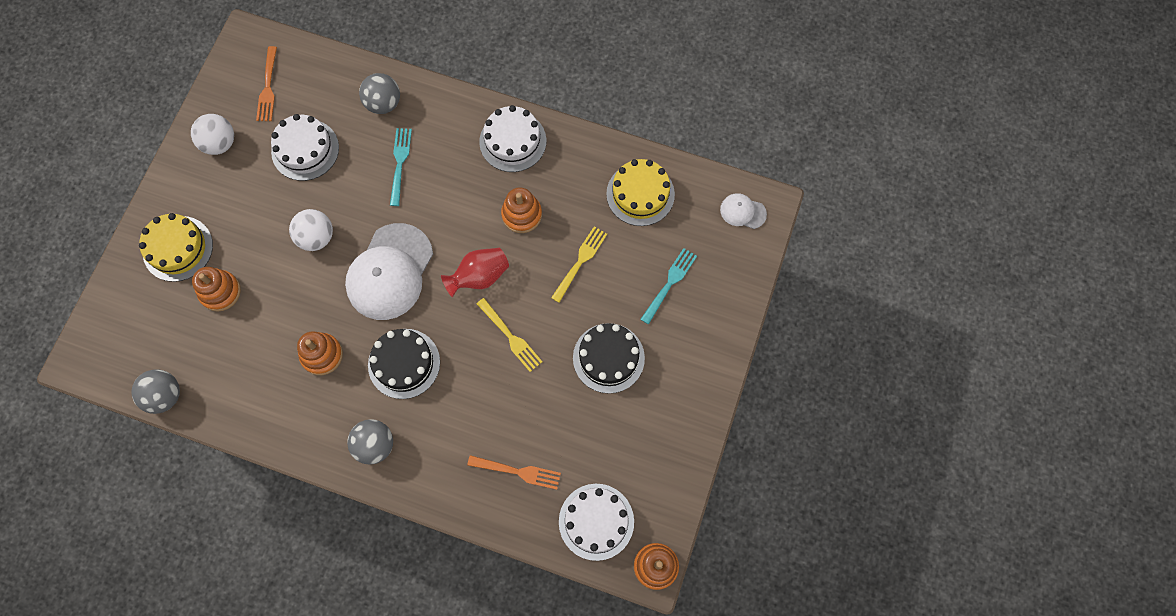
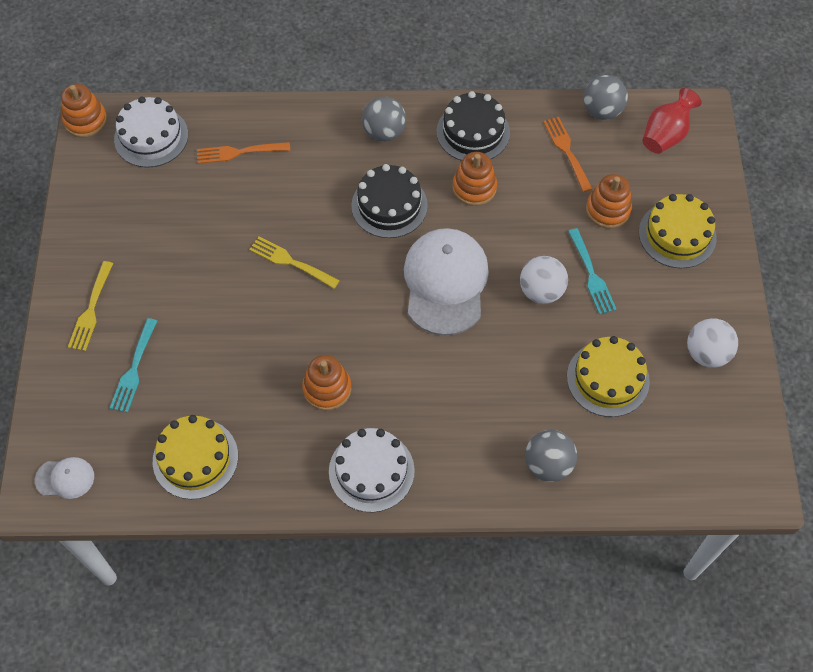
camera: 160 degrees right, 10 degrees down
(268, 87) = (695, 437): orange fork -> orange fork (567, 151)
(305, 149) = (608, 379): white cake -> yellow cake
(400, 164) = (492, 399): turquoise fork -> turquoise fork (591, 274)
(479, 276) = (348, 309): red vase -> red vase (665, 135)
(580, 262) = (242, 359): yellow fork -> yellow fork (91, 309)
(608, 358) = (181, 274): black cake -> black cake (473, 132)

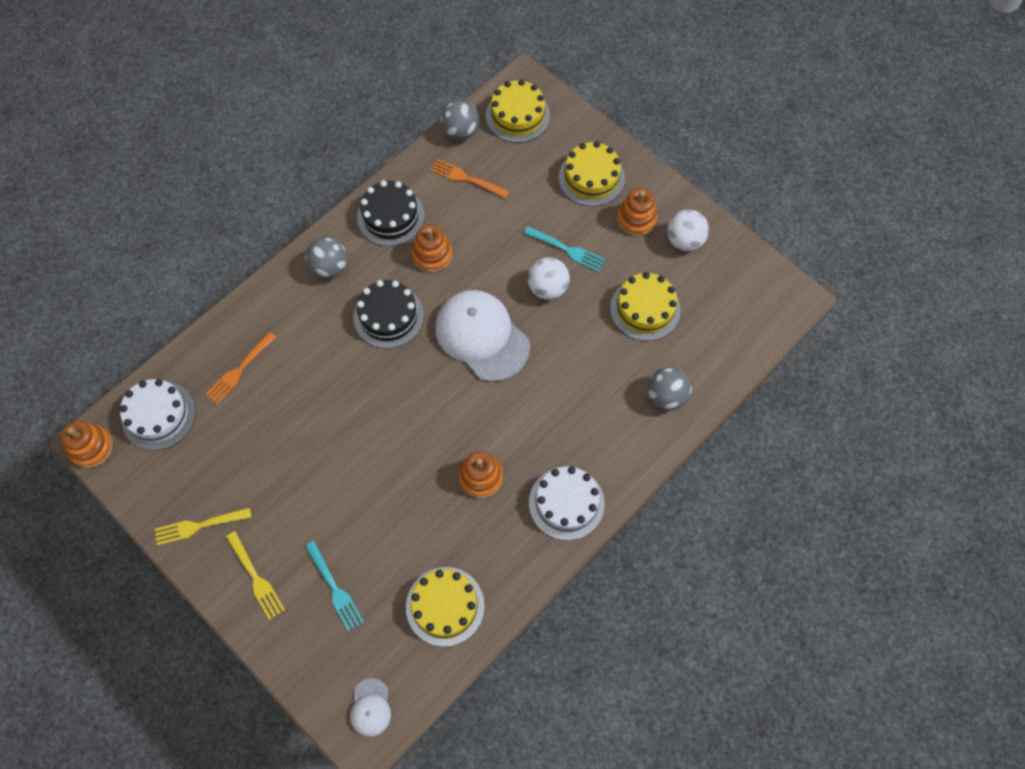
camera: 45 degrees left, 5 degrees up
(65, 478) = (370, 707): white cap -> white cap turned 135 degrees clockwise
(291, 262) = (364, 414): yellow fork -> yellow fork (199, 525)
(608, 210) = (533, 197): orange stacking toy -> orange stacking toy (636, 219)
(665, 135) = (517, 116): red vase -> yellow cake

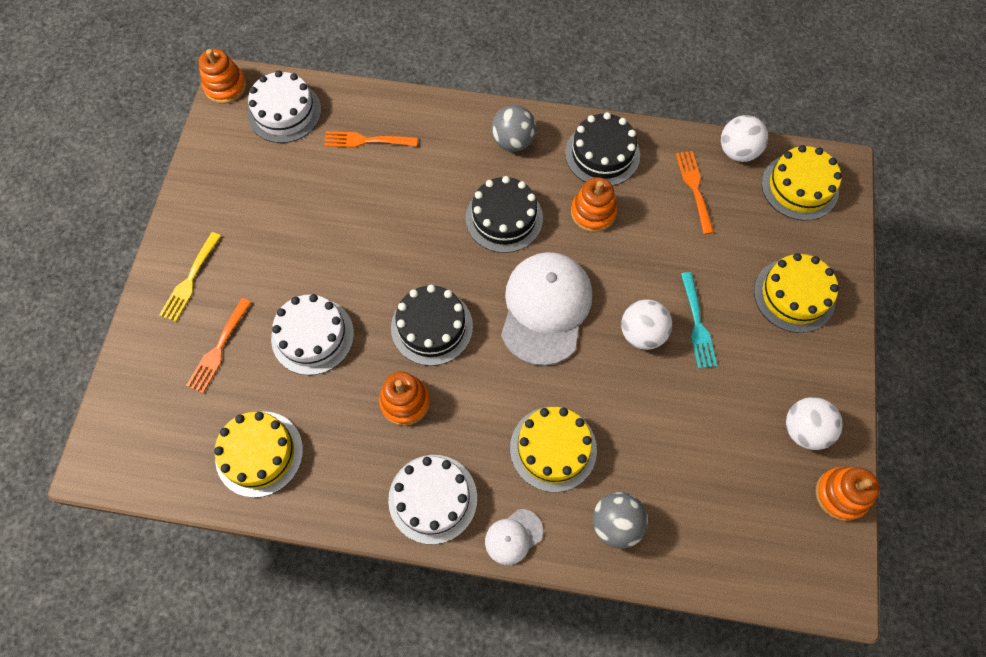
camera: 55 degrees right, 0 degrees up
(199, 525) = (209, 207): yellow fork -> none
(334, 588) = (219, 348): turquoise fork -> orange fork
(370, 707) = (127, 452): white cap -> white cap (513, 536)
(378, 511) = (312, 336): none -> white cake
(436, 422) = (432, 327): none -> black cake
(460, 132) = (737, 151): grey ball -> white ball
(636, 219) = (786, 367): orange stacking toy -> orange stacking toy (841, 494)
(645, 309) = (695, 440): yellow cake -> yellow cake (553, 448)

